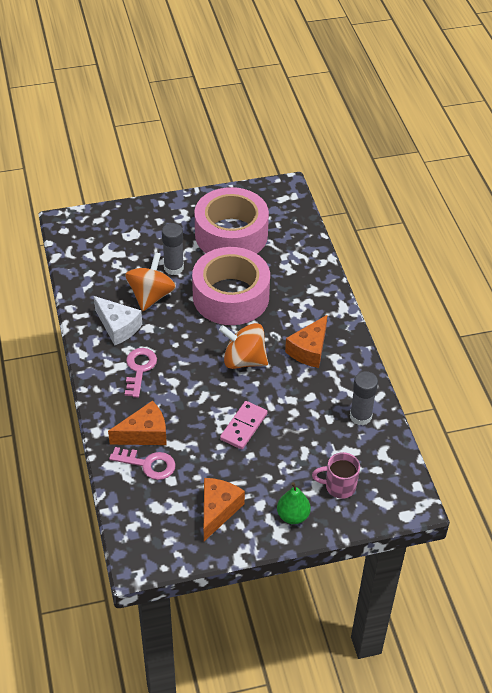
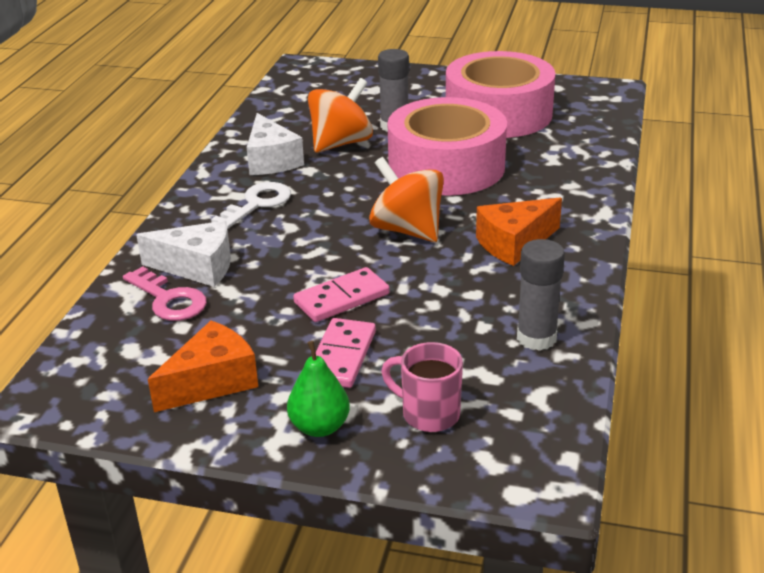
camera: 30 degrees right, 15 degrees down
(139, 369) = (257, 204): pink key -> white key
(144, 433) = (197, 267): orange cheese -> white cheese
(272, 467) = (342, 356): none -> pink domino

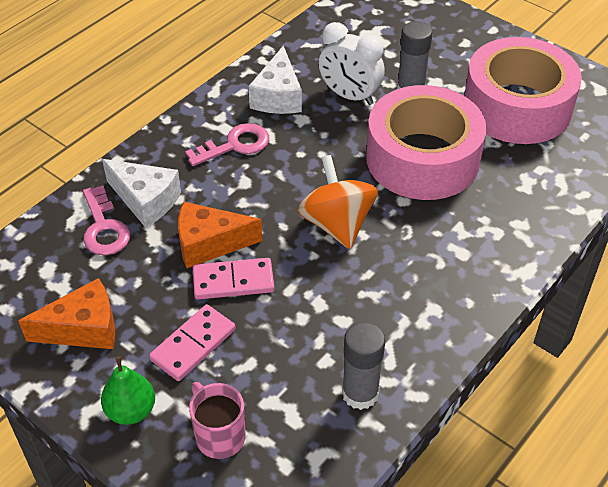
camera: 25 degrees right, 15 degrees up
(257, 204) = (235, 145): white key -> pink key
(341, 143) = (349, 96): orange spinning top -> white clock
(514, 243) = (417, 276): orange cheese -> orange cheese (209, 244)

